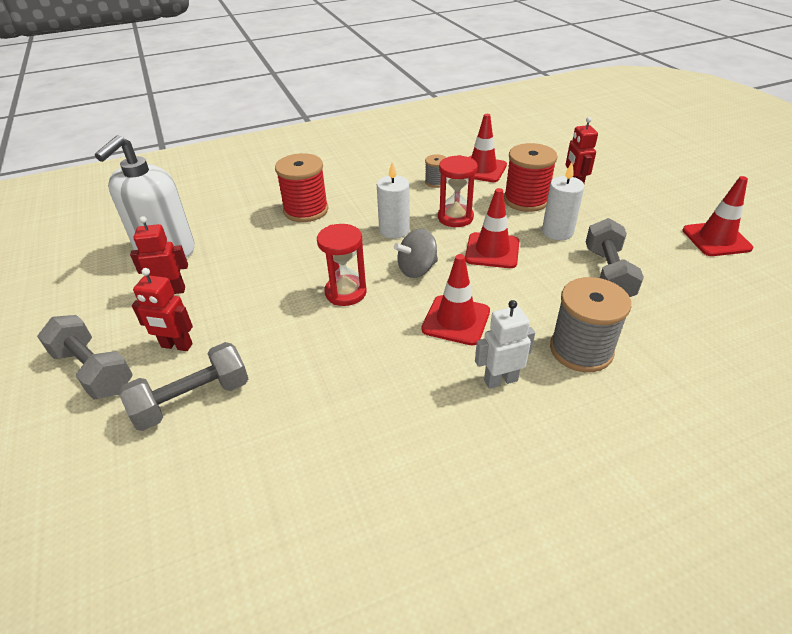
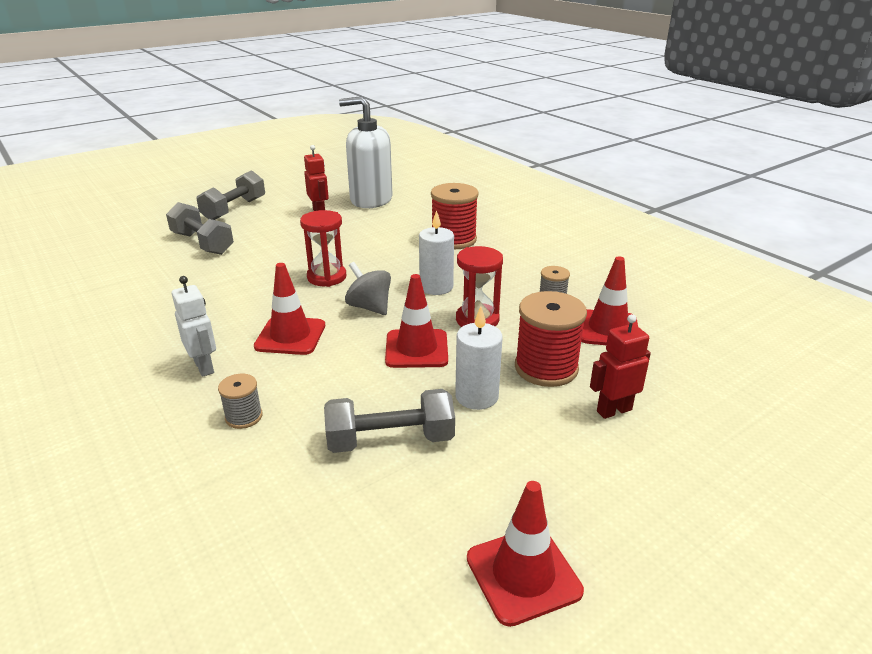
camera: 75 degrees right, 10 degrees down
(176, 346) = (257, 227): red robot -> none
(581, 350) = (244, 417): grey spool -> grey spool, size x0.52

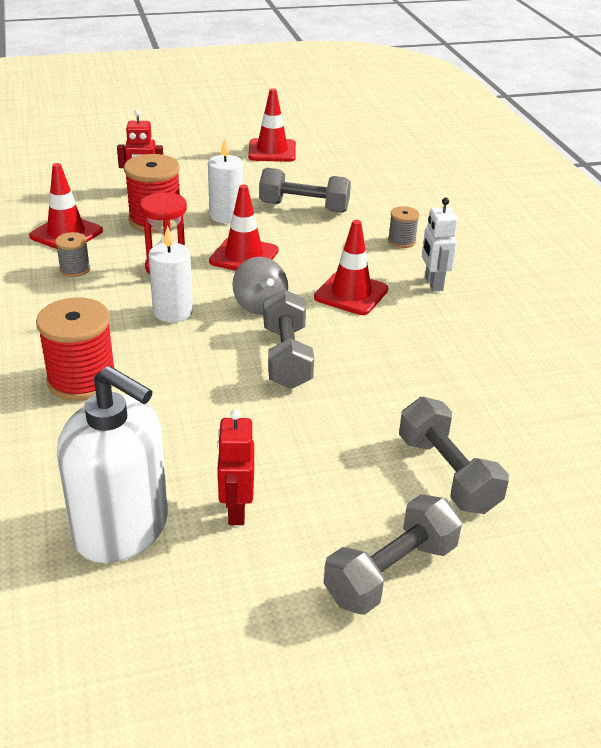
camera: 160 degrees left, 5 degrees up
(326, 277) = (287, 357): red hourglass -> grey dumbbell

